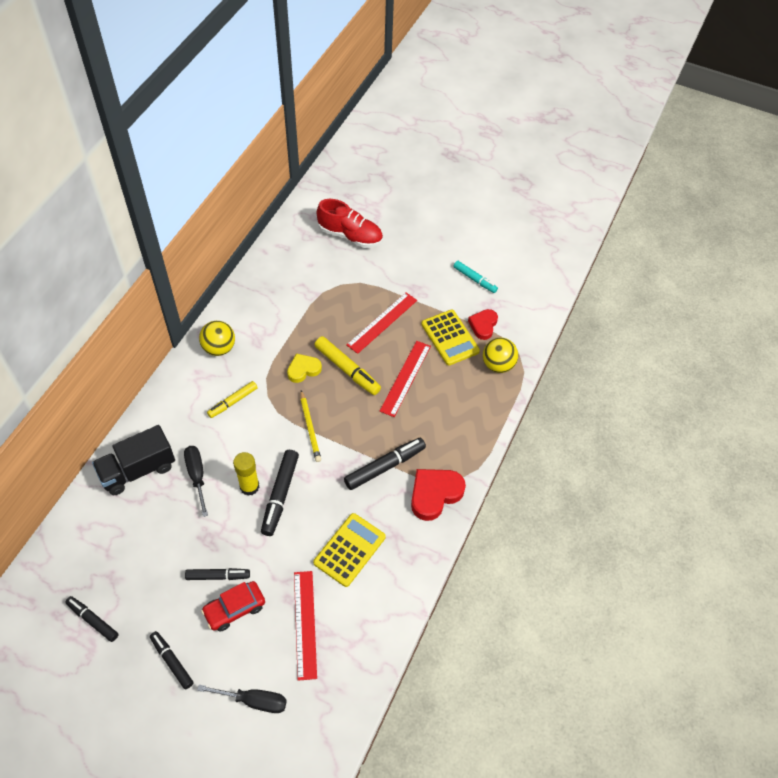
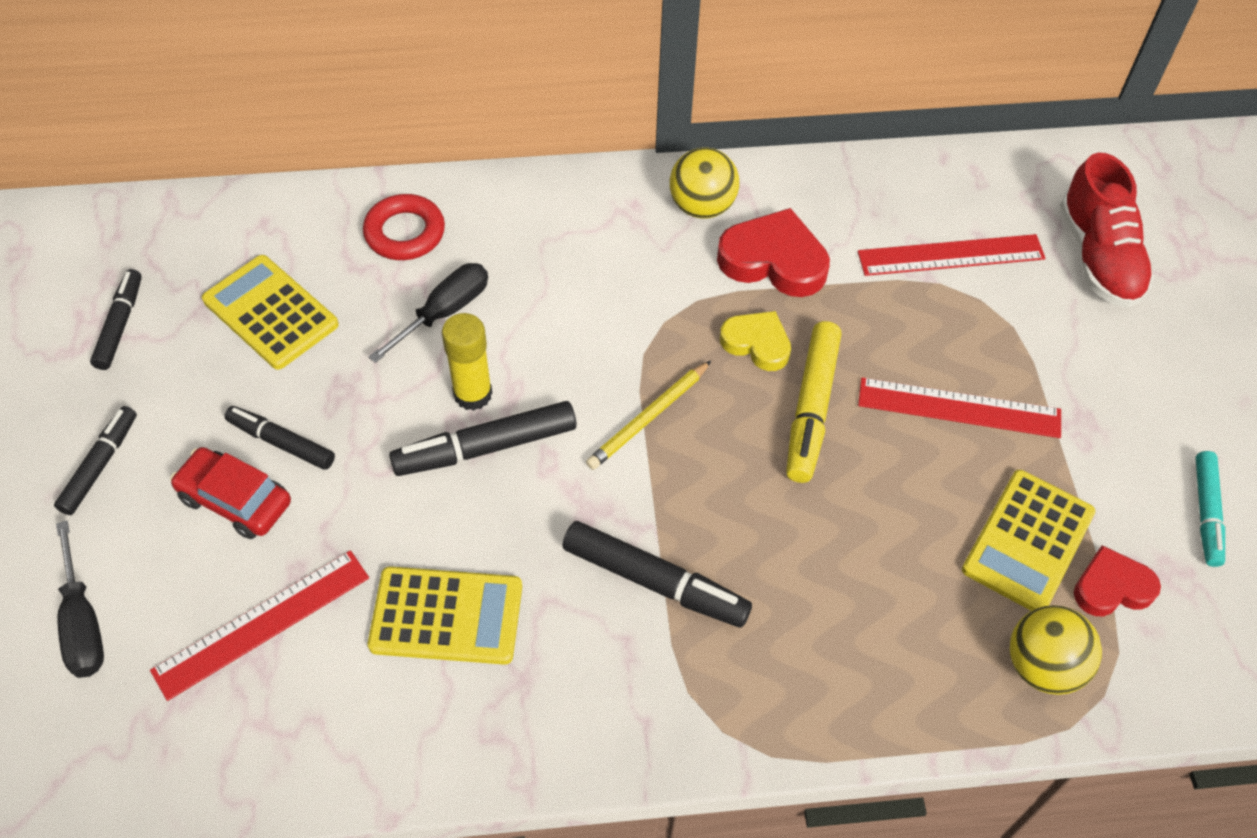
camera: 60 degrees right, 0 degrees up
(138, 470) = (405, 233): black truck -> red ring
(139, 549) = (270, 313): none -> yellow calculator
(218, 576) = (281, 443): black marker -> black marker turned 150 degrees clockwise
(233, 402) = (615, 282): yellow marker -> none
(405, 378) = (871, 512): red ruler -> red ruler (951, 255)
(435, 494) = (656, 703): red heart -> red heart (773, 260)

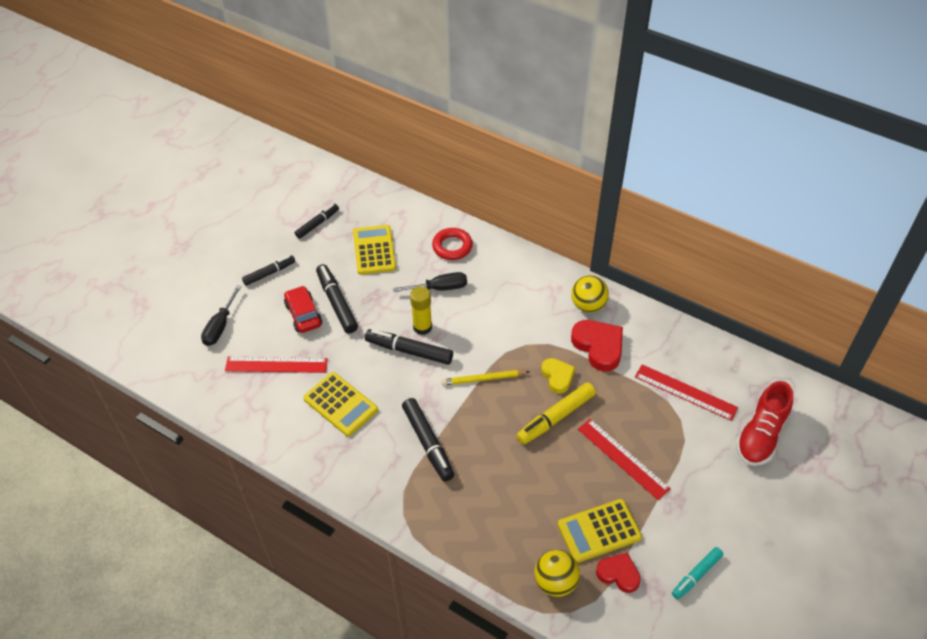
camera: 40 degrees right, 5 degrees down
(281, 443) = (337, 303): black marker -> black marker, size x1.53

